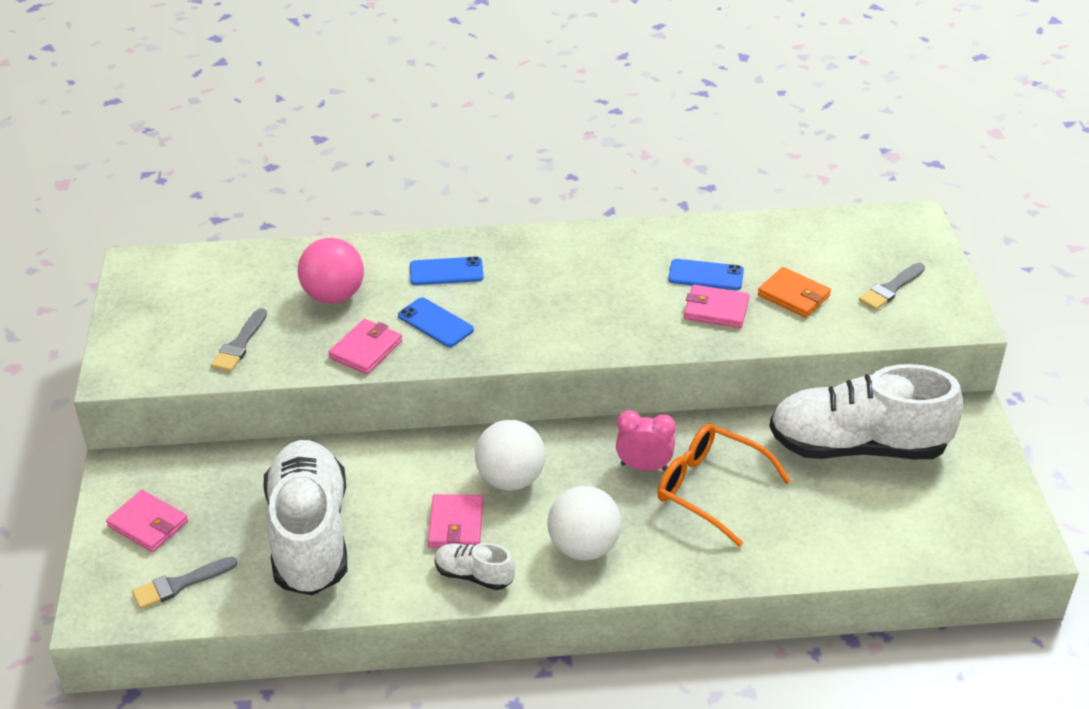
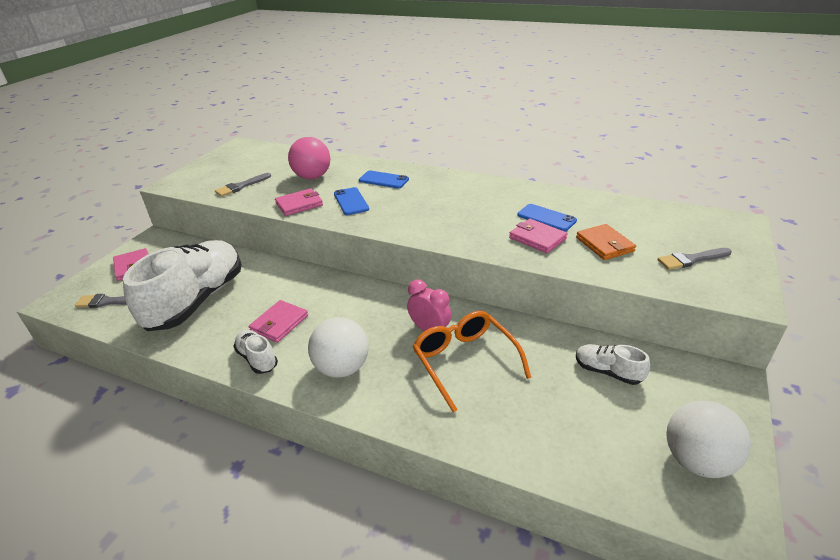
camera: 30 degrees right, 5 degrees down
(510, 479) = (337, 308): white ball -> white ball (697, 460)
(857, 446) = (607, 372): white shoe -> white shoe, size x0.44

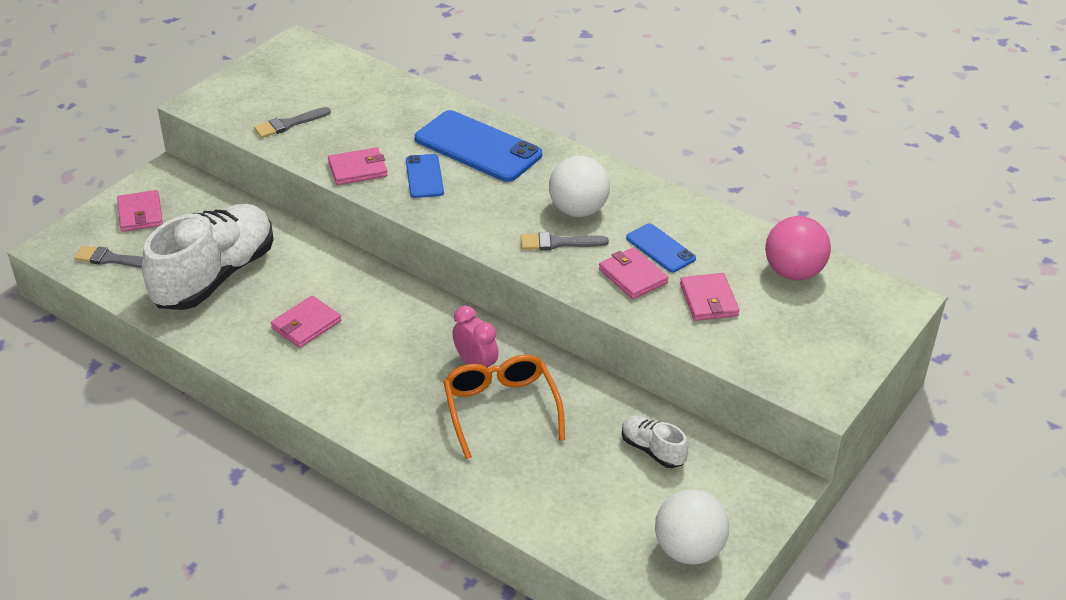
camera: 10 degrees right, 5 degrees up
(257, 359) = (275, 362): white shoe -> none
(312, 177) = (385, 124): pink ball -> pink ball (793, 272)
(342, 368) = (364, 390): white ball -> white ball (578, 210)
(383, 180) = (478, 147): blue phone -> blue phone, size x1.89
(604, 244) = (708, 300): orange wallet -> pink wallet
(691, 259) = (797, 339): grey brush -> grey brush (558, 243)

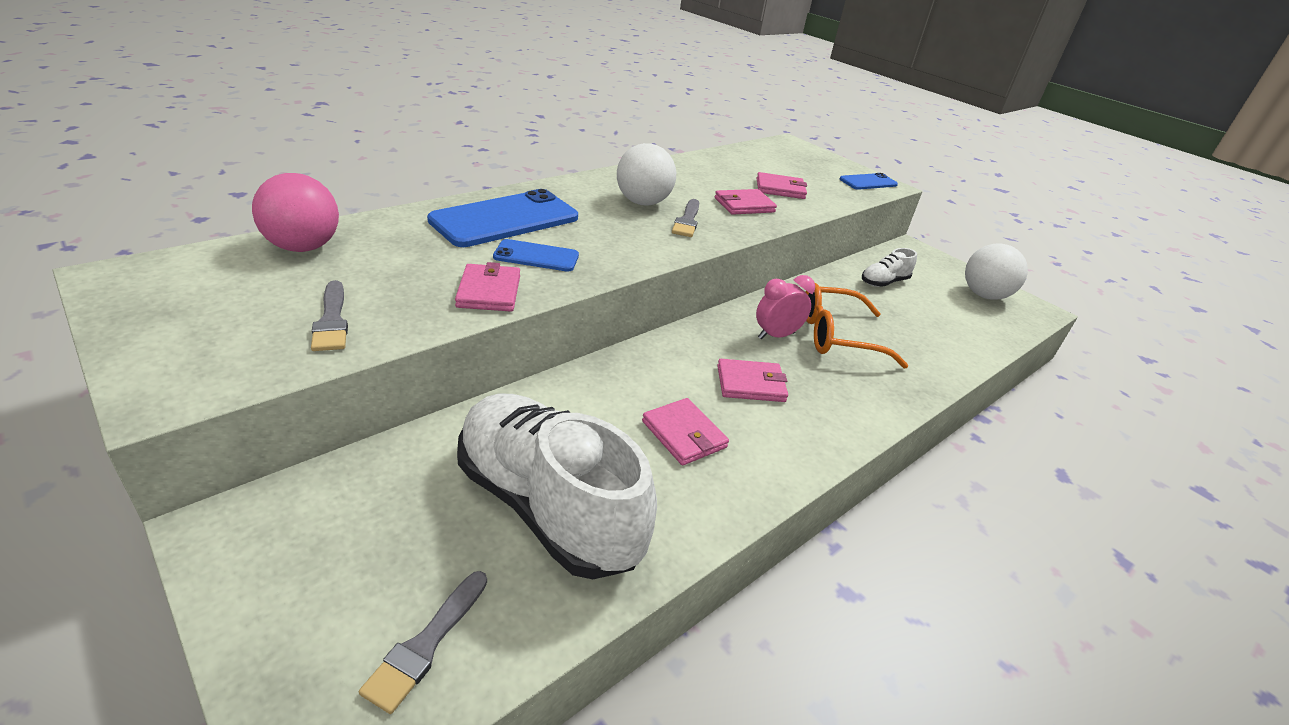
camera: 80 degrees left, 5 degrees down
(140, 214) = (314, 582): pink wallet -> pink wallet (750, 384)
(660, 248) = (711, 187): blue phone -> blue phone (868, 182)
(793, 272) = (754, 158): pink ball -> pink ball (303, 247)

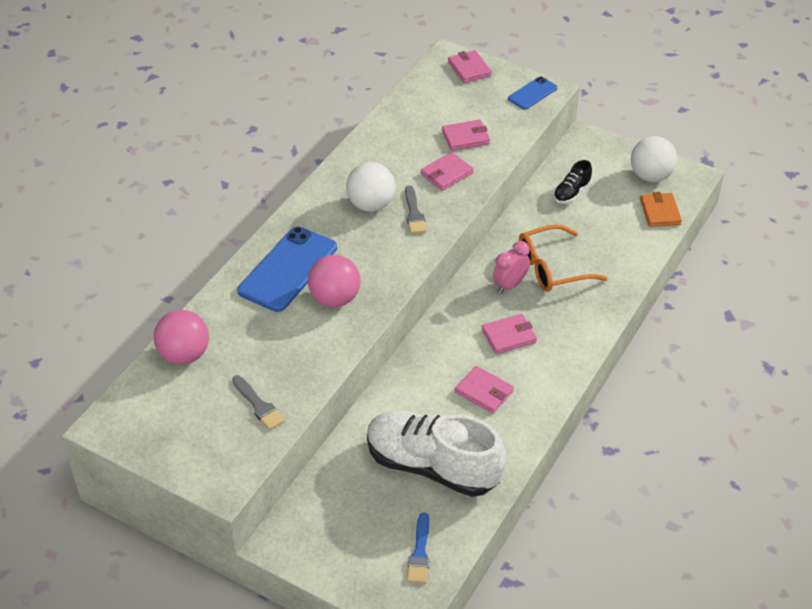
camera: 15 degrees left, 10 degrees up
(426, 644) = (420, 553): grey brush -> blue brush
(489, 291) = (328, 344): pink wallet -> pink wallet (469, 69)
(536, 256) = (335, 299): blue phone -> pink ball
(884, 282) = (571, 193): white shoe -> black shoe
(991, 327) = (660, 212): none -> orange wallet

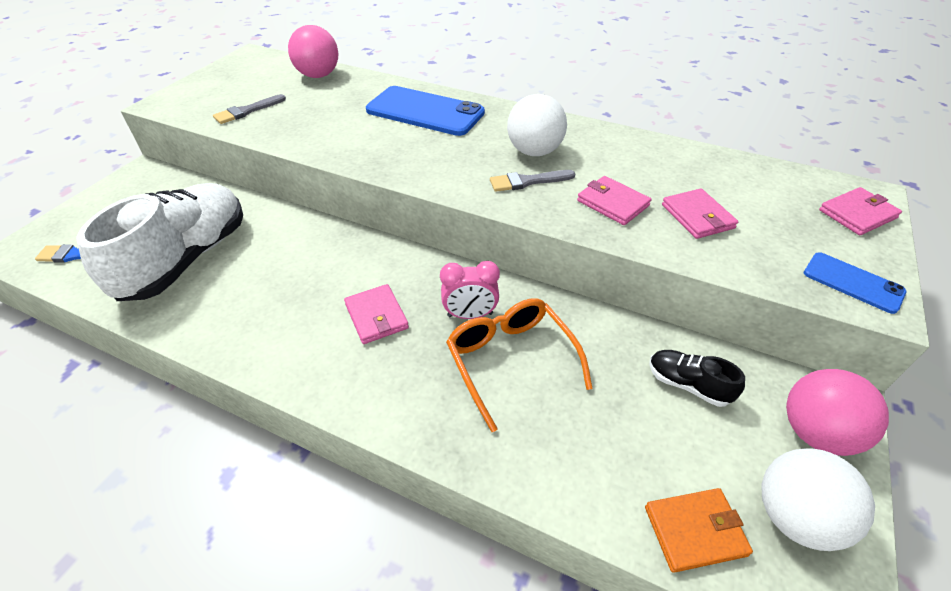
camera: 85 degrees right, 0 degrees up
(335, 299) = (382, 139): pink ball -> pink ball (815, 432)
(484, 391) = (285, 296): pink wallet -> none
(510, 285) = (470, 315): pink clock -> pink clock turned 135 degrees clockwise

